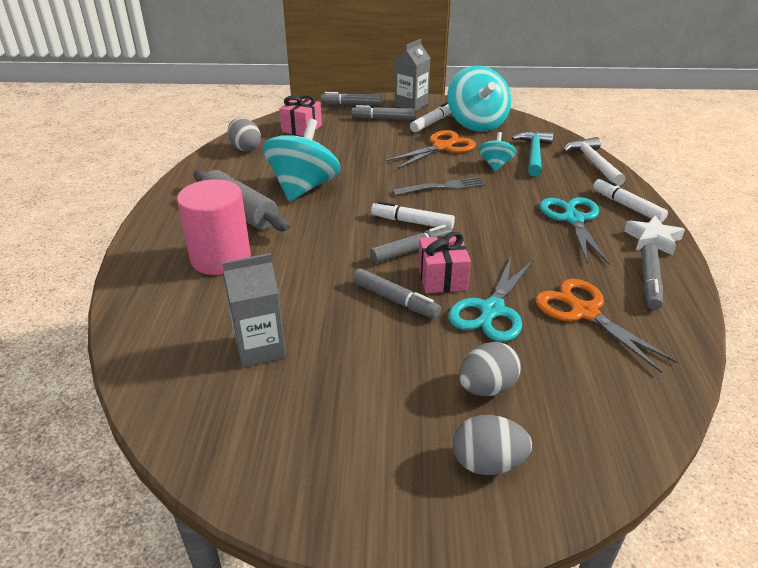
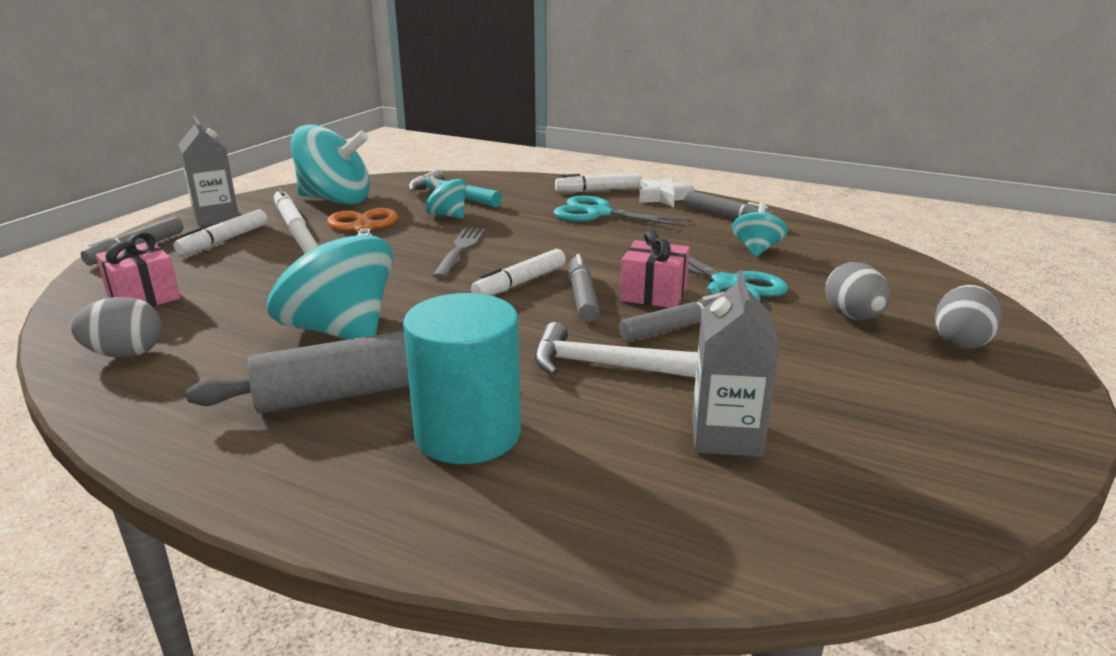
camera: 65 degrees left, 10 degrees down
(221, 258) = (468, 433): pink cylinder -> turquoise cylinder
(383, 119) = (224, 240): grey marker -> white marker
(584, 312) = (756, 249): orange scissors -> turquoise spinning top
(593, 163) = (504, 180): white hammer -> white hammer (603, 365)

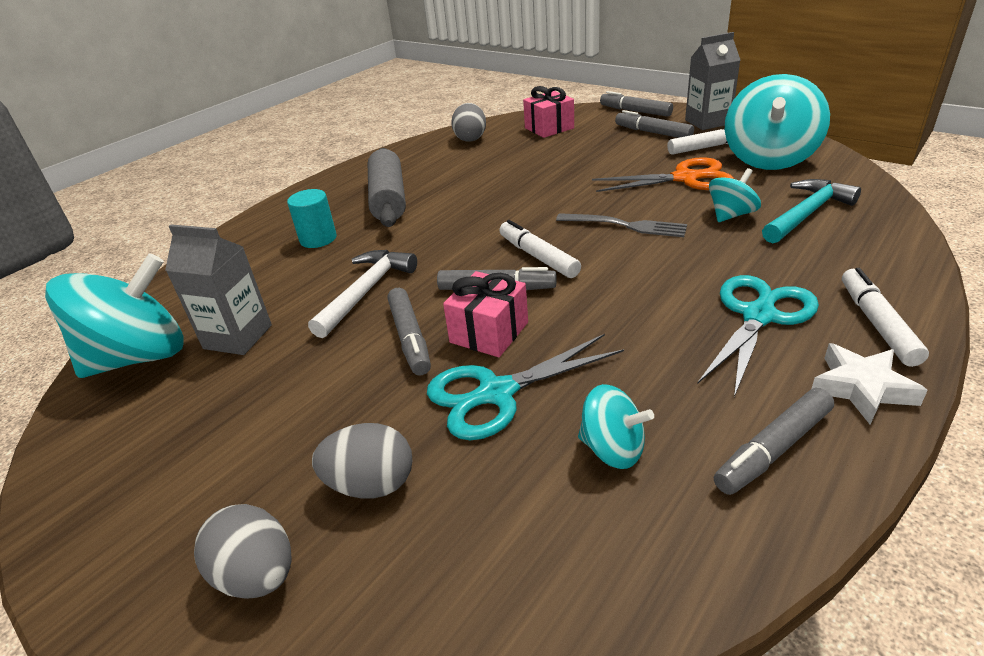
camera: 105 degrees right, 10 degrees up
(224, 240) = (653, 132): white marker -> grey marker
(339, 330) = (474, 189): turquoise spinning top -> turquoise spinning top (140, 357)
(468, 433) = (318, 239): turquoise cylinder -> turquoise cylinder, size x0.57

